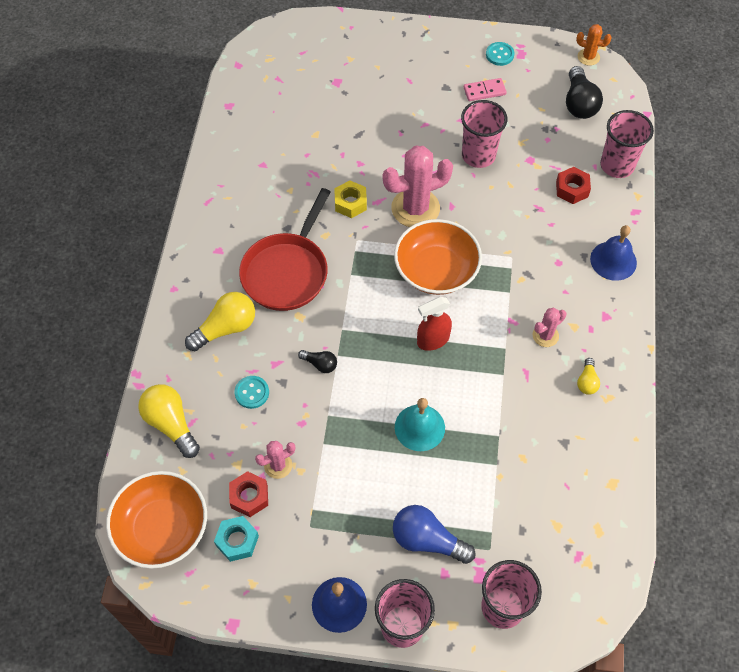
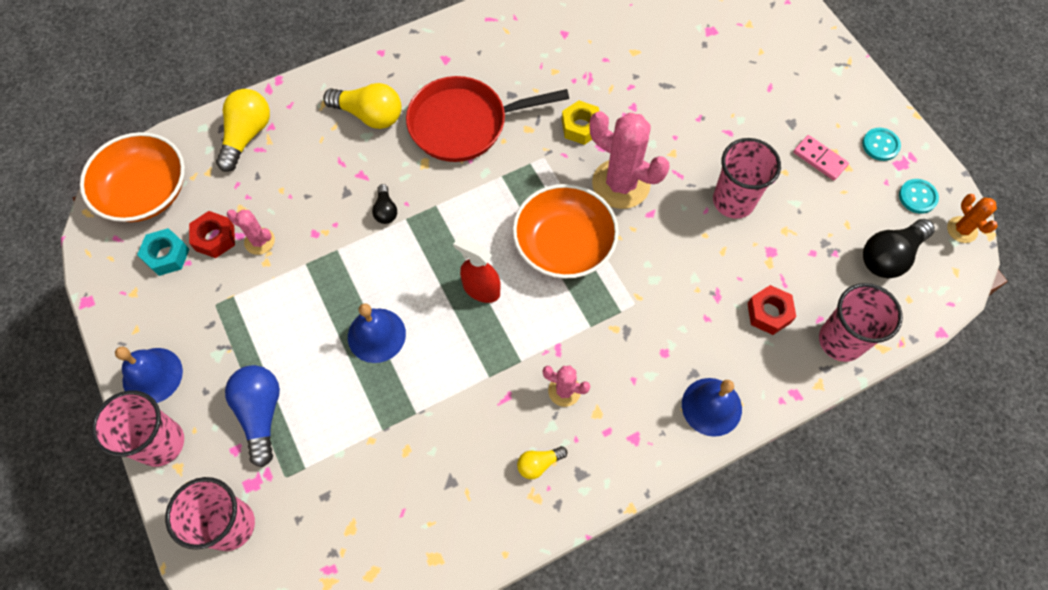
camera: 55 degrees right, 5 degrees up
(252, 393) = (318, 175): turquoise button -> turquoise button (917, 197)
(419, 427) = (376, 335): turquoise bell -> blue bell

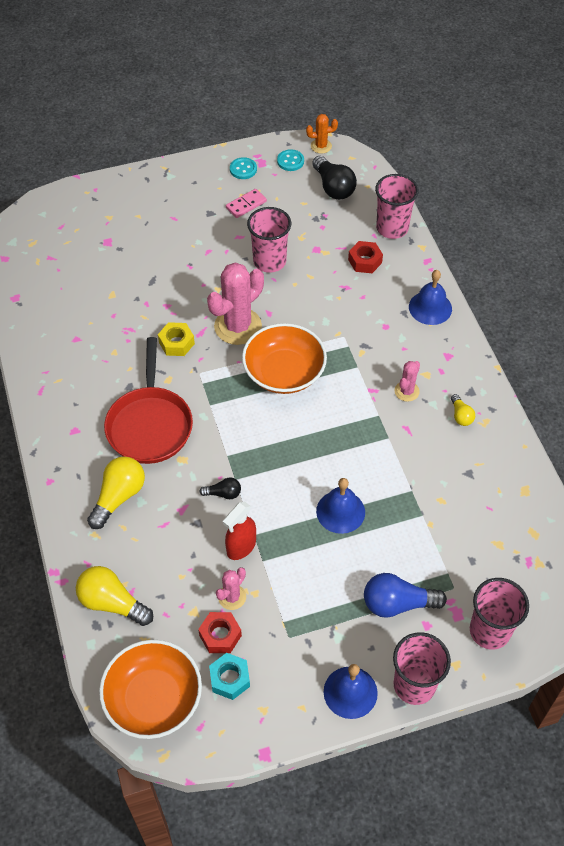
camera: 80 degrees left, 10 degrees down
(481, 289) = (313, 433): red spray bottle -> red spray bottle (241, 547)

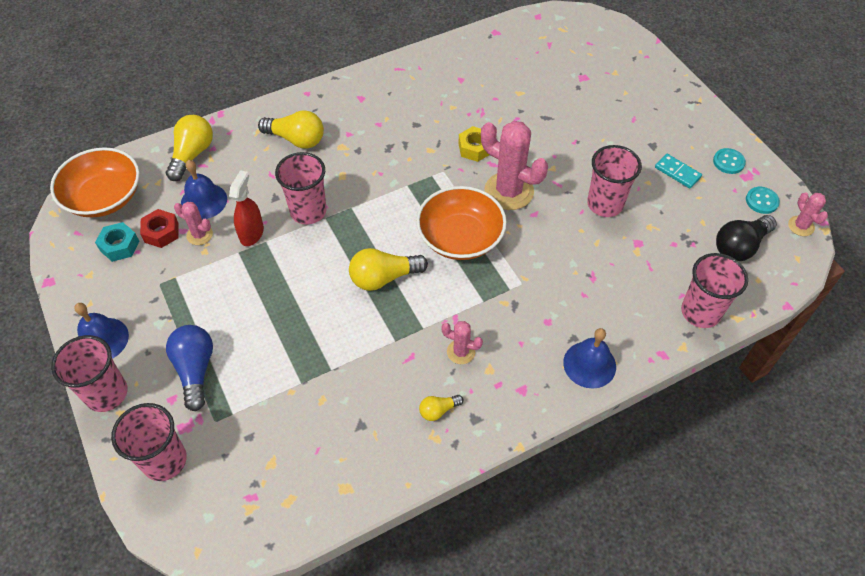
camera: 80 degrees right, 0 degrees up
(150, 424) = (376, 146): red pan -> none
(223, 493) = (308, 211): black light bulb -> pink cup
(241, 547) = (252, 233): red spray bottle -> red spray bottle turned 75 degrees clockwise
(246, 205) = (677, 172): pink domino -> turquoise domino
(318, 438) = (384, 278): none -> yellow light bulb
(321, 146) = (801, 226): orange cactus -> pink cactus
(340, 511) = (298, 308): blue bell -> blue bell (204, 201)
(365, 261) = (637, 290): red nut -> none

